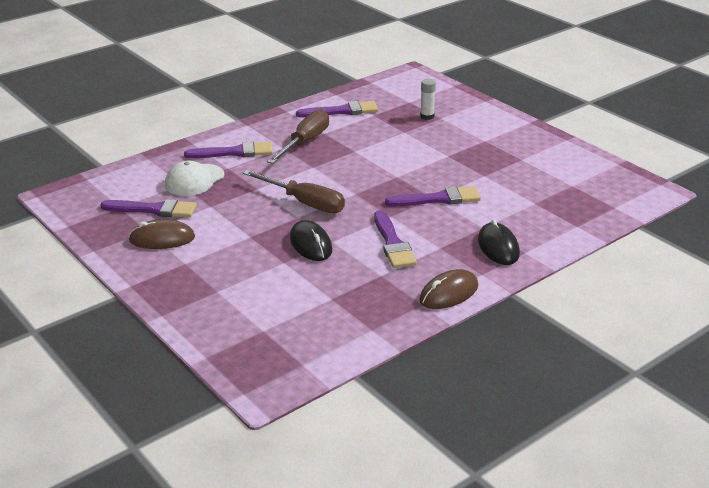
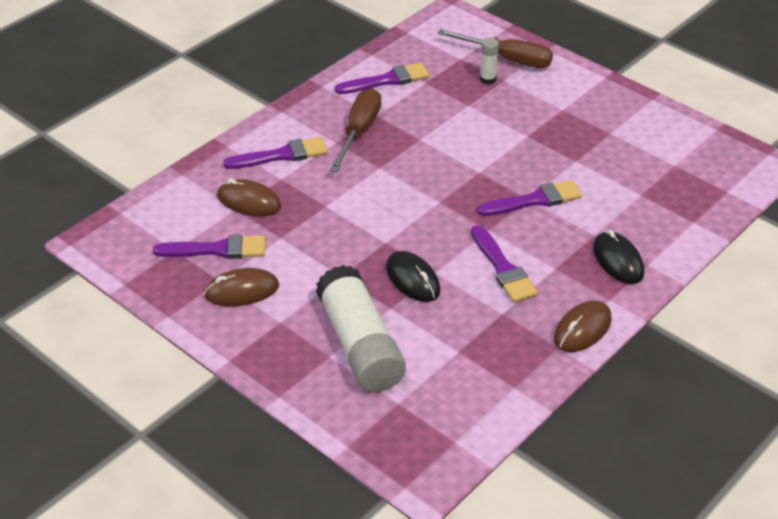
camera: 10 degrees left, 10 degrees up
(194, 180) = (249, 201): white cap -> brown mouse
(246, 285) = (360, 345): none -> white glue stick
(304, 203) = (387, 221): brown screwdriver -> brown screwdriver (508, 59)

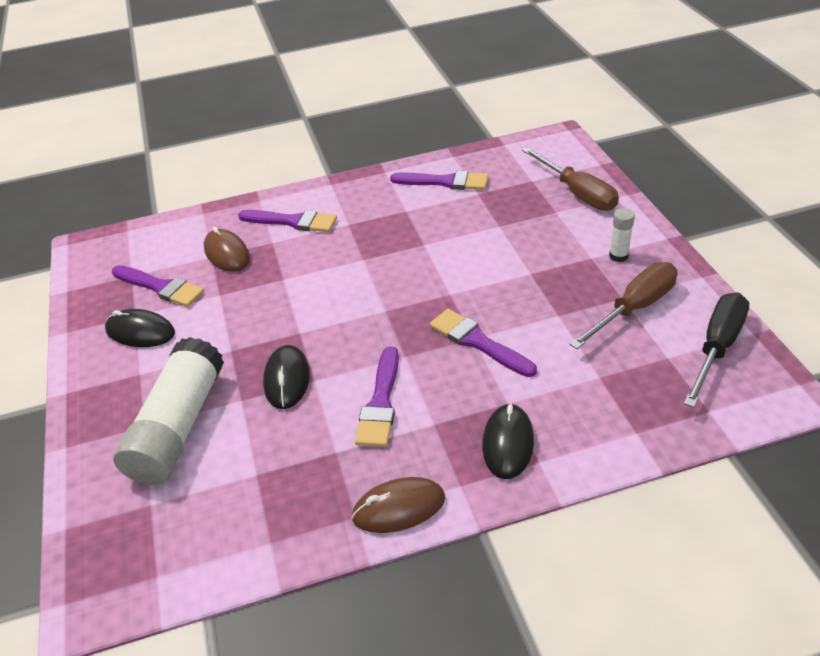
camera: 35 degrees right, 0 degrees up
(242, 291) = (140, 332): brown mouse -> black mouse
(359, 132) = (376, 221): brown screwdriver -> brown screwdriver (634, 308)
(487, 79) = (540, 207): white glue stick -> white glue stick (618, 256)
(534, 200) = (478, 342): purple brush -> purple brush turned 150 degrees counterclockwise
(701, 147) = (717, 347): none -> black screwdriver

